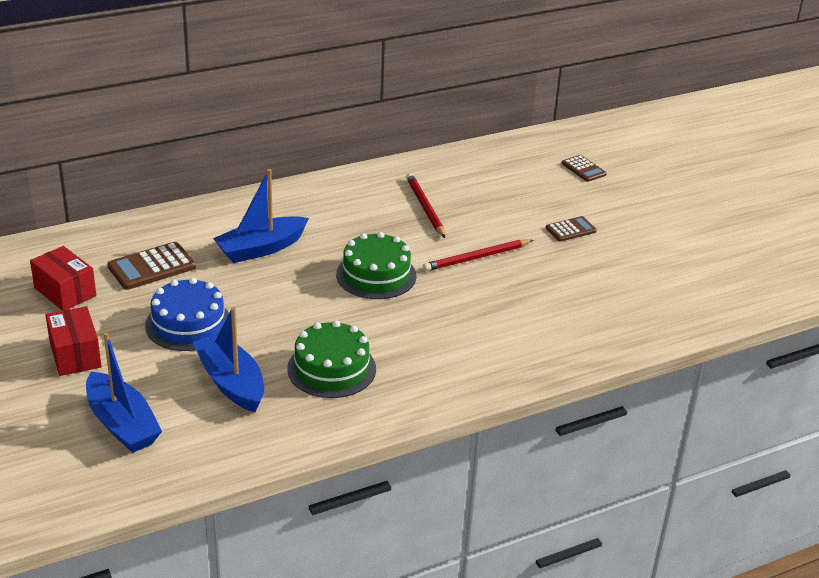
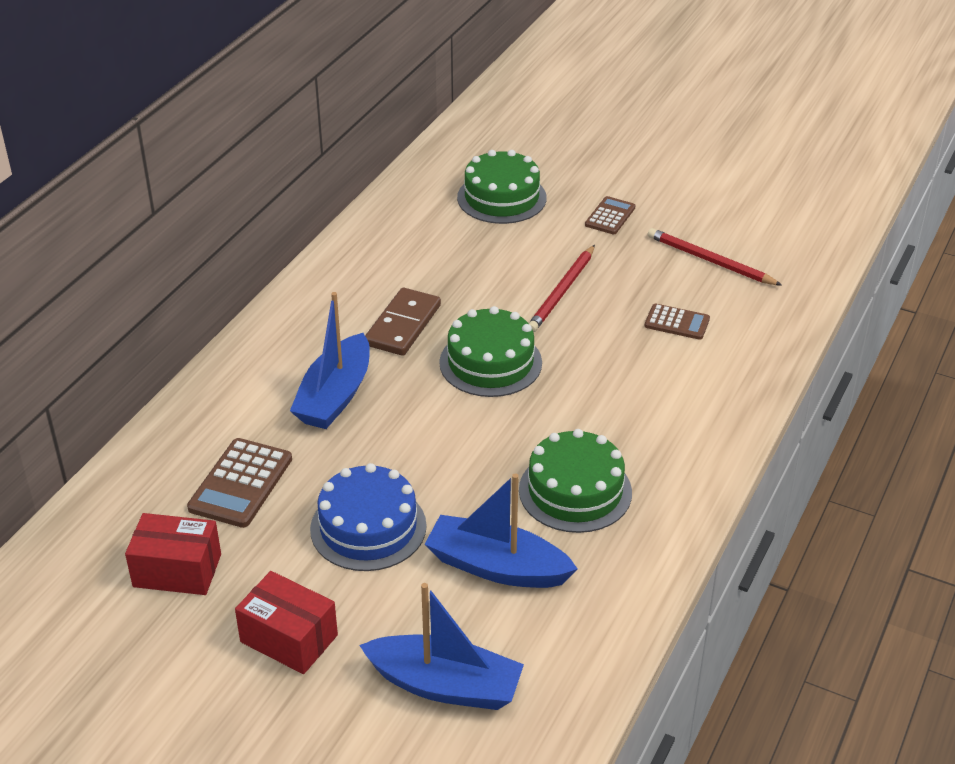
camera: 35 degrees left, 5 degrees up
(350, 230) = (403, 325): none -> brown domino
(425, 207) = (445, 261): red pencil -> red pencil (710, 261)
(511, 188) = (501, 198): none -> green cake
(583, 169) = (544, 144): brown calculator -> brown calculator (677, 322)

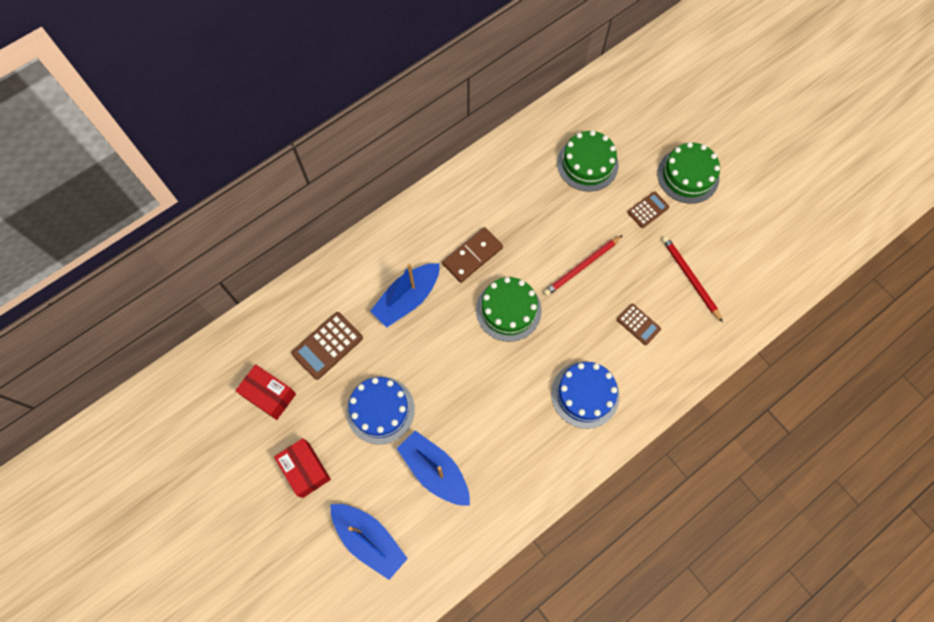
camera: 25 degrees right, 30 degrees up
(575, 491) = (505, 435): green cake -> green cake (688, 175)
(657, 412) = (585, 394): none -> blue cake

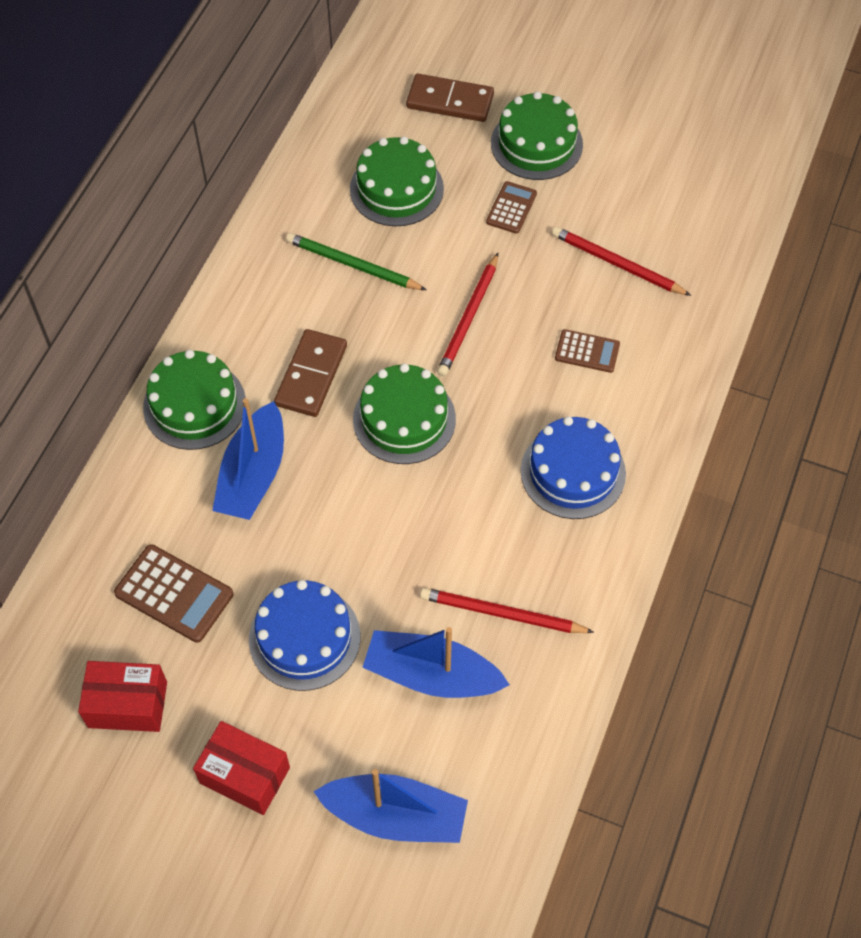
camera: 30 degrees left, 10 degrees down
(327, 345) = (174, 594): brown calculator -> brown calculator turned 75 degrees counterclockwise
(399, 240) = (194, 405): none -> green cake
(494, 457) = (502, 614): none -> red pencil
(534, 199) = (352, 265): none -> green pencil
(652, 122) = (450, 101): none -> brown domino

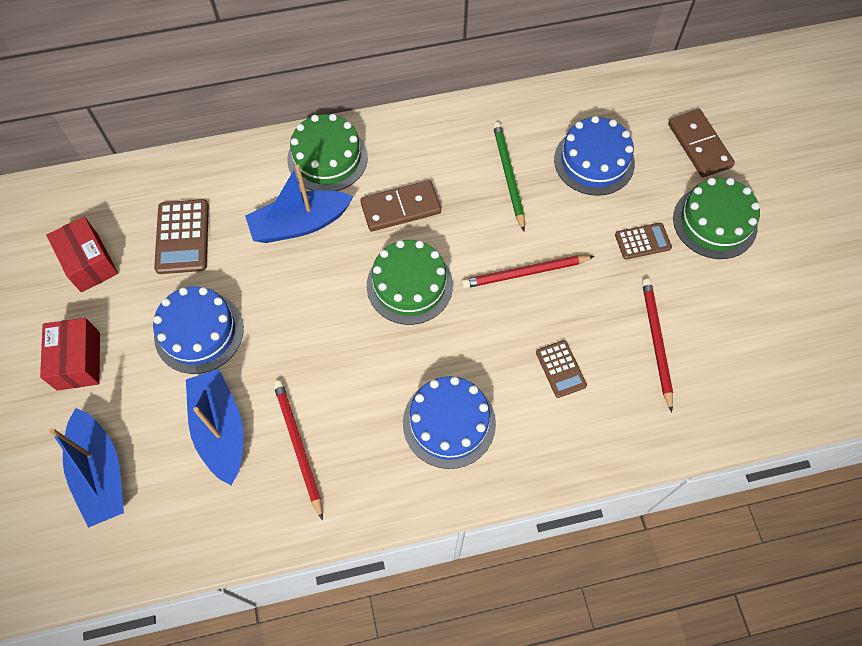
camera: 55 degrees right, 5 degrees up
(396, 189) = (594, 161): green cake -> blue cake

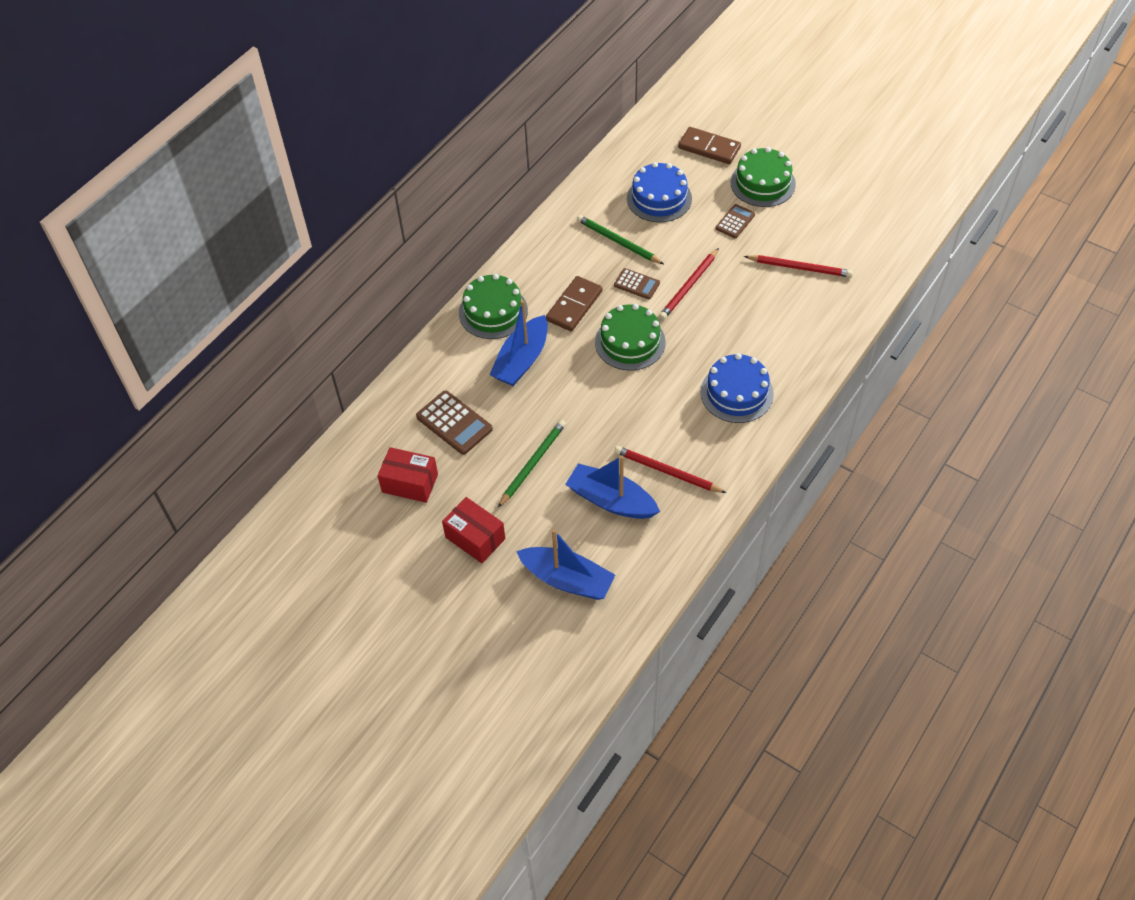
camera: 40 degrees left, 10 degrees down
(199, 332) = (532, 463): blue cake -> green pencil
(560, 369) = (765, 320): brown calculator -> brown calculator (636, 284)
(656, 342) = (800, 268): red pencil -> red pencil turned 150 degrees clockwise

